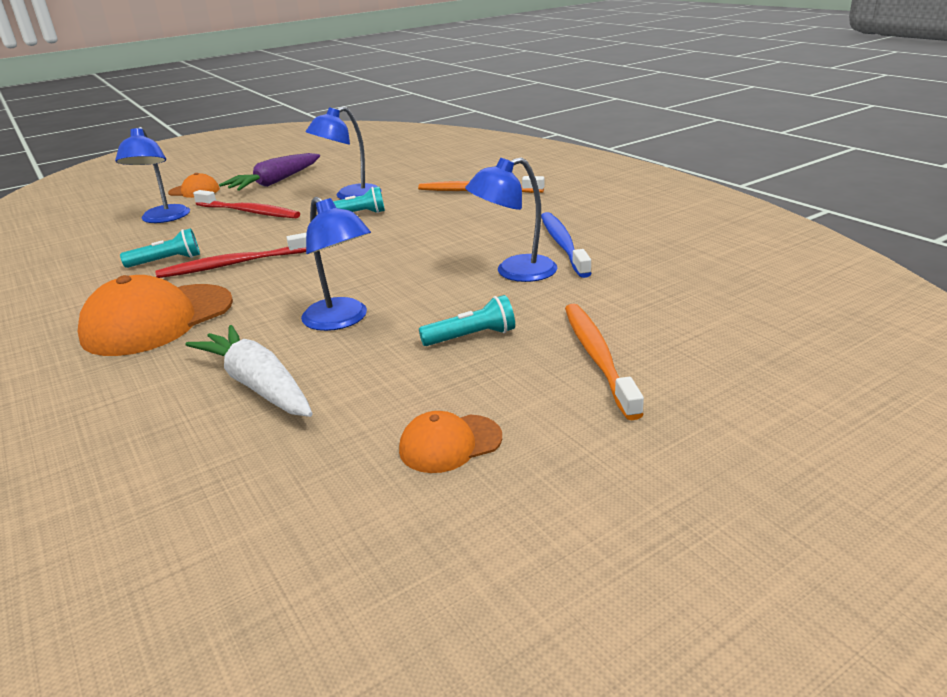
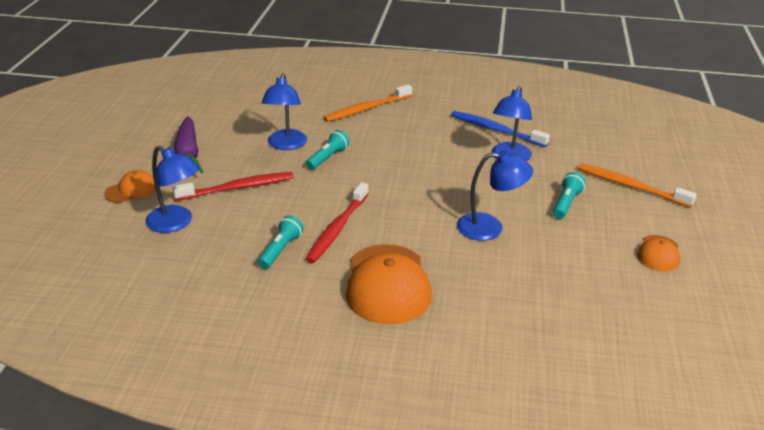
camera: 50 degrees left, 5 degrees up
(258, 385) = (532, 280): white carrot -> none

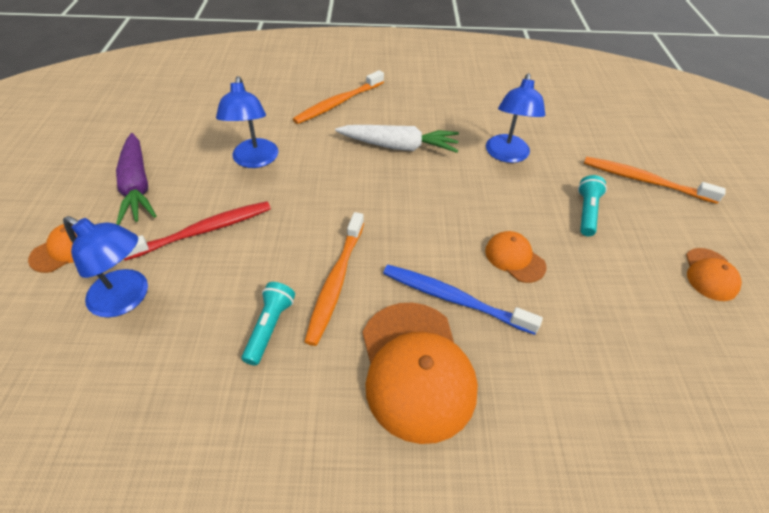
camera: 10 degrees left, 15 degrees up
(327, 158) = (306, 174): turquoise flashlight -> none
(337, 229) = (335, 282): red toothbrush -> orange toothbrush
(413, 144) = (399, 146): none -> white carrot
(490, 228) = (514, 258): blue lamp -> orange cap
(495, 130) = (482, 119): blue toothbrush -> blue toothbrush (453, 298)

